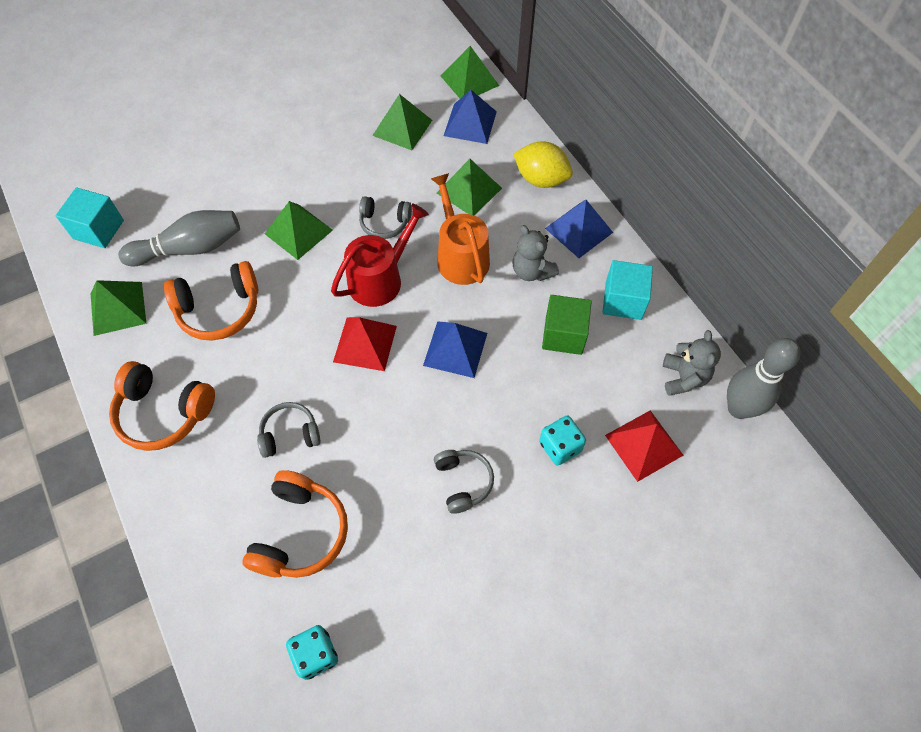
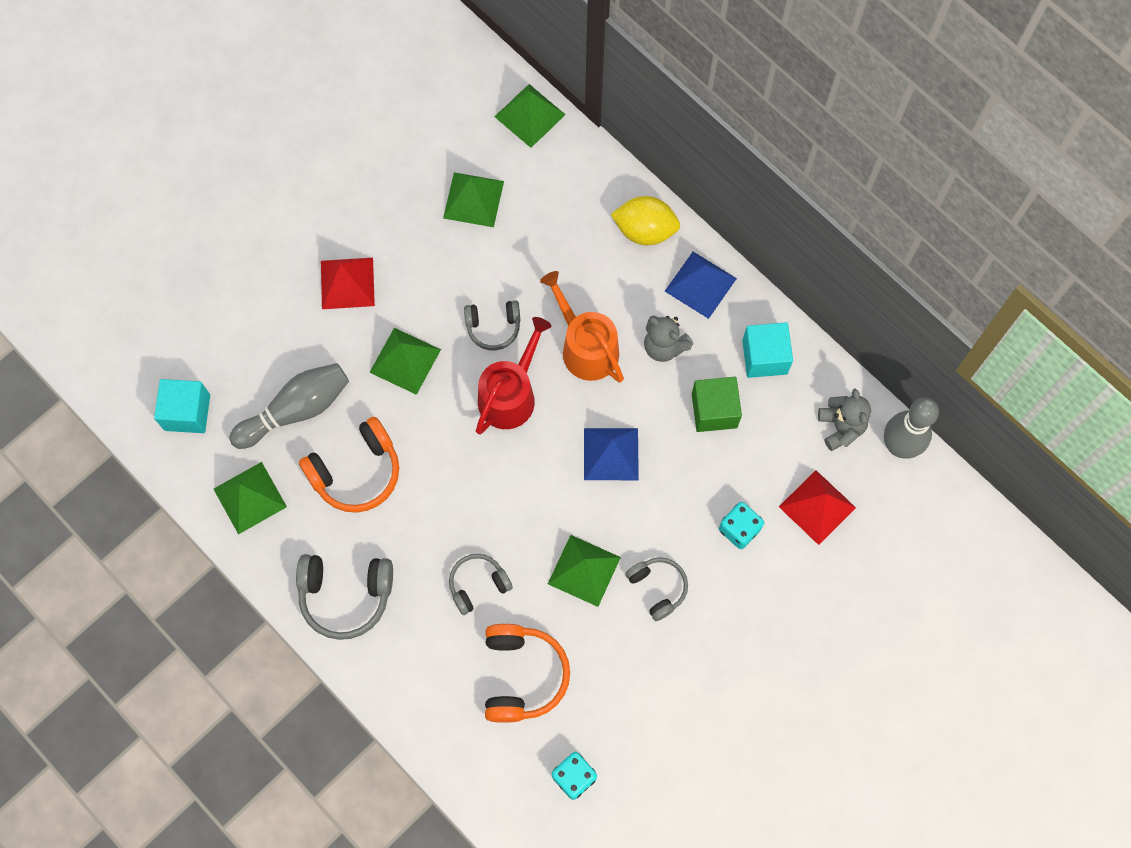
camera: 15 degrees left, 10 degrees up
(164, 413) = (346, 596): orange headphones -> grey headphones
(365, 343) = (519, 471): red pyramid -> red pyramid (347, 283)
(469, 190) = (571, 264): green pyramid -> green pyramid (584, 570)
(470, 123) = (547, 175): blue pyramid -> none

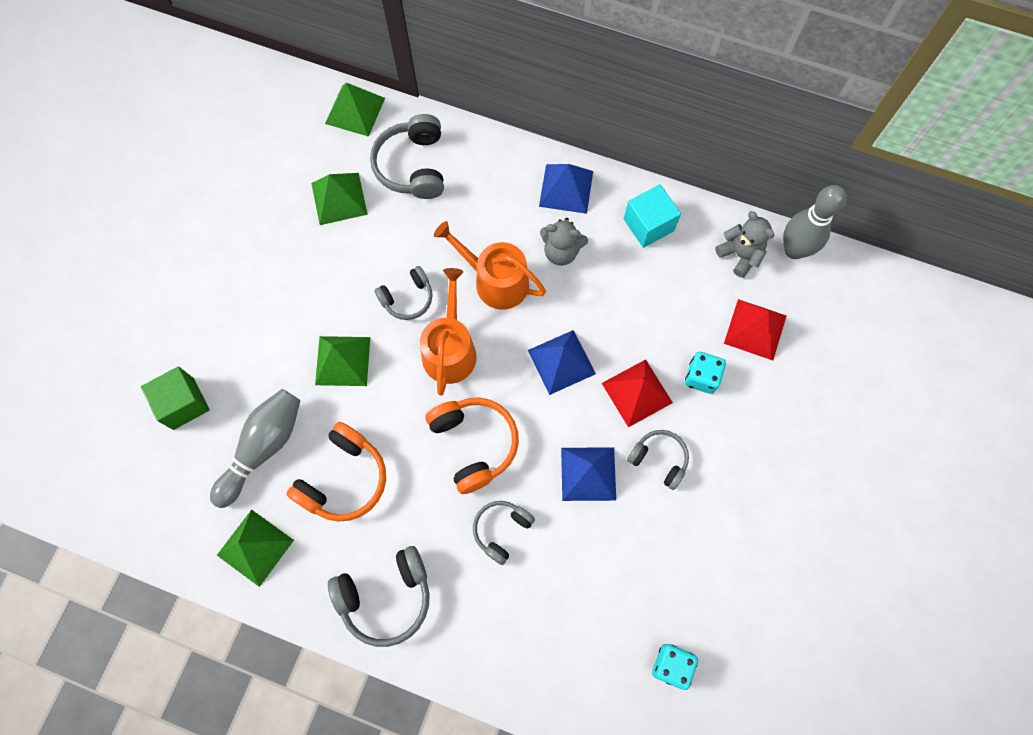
camera: 25 degrees left, 0 degrees up
(187, 412) = (161, 495): turquoise cube -> none
(347, 283) = (259, 315): red pyramid -> red pyramid (637, 392)
(510, 394) = (450, 349): red watering can -> orange watering can
(522, 675) = (580, 594): orange headphones -> orange headphones (474, 444)
(560, 197) = (413, 166): none -> grey headphones
(584, 570) = (588, 473): green pyramid -> blue pyramid
(645, 230) = (498, 164): yellow lemon -> none
(714, 410) = (630, 287): green cube -> green cube (183, 403)

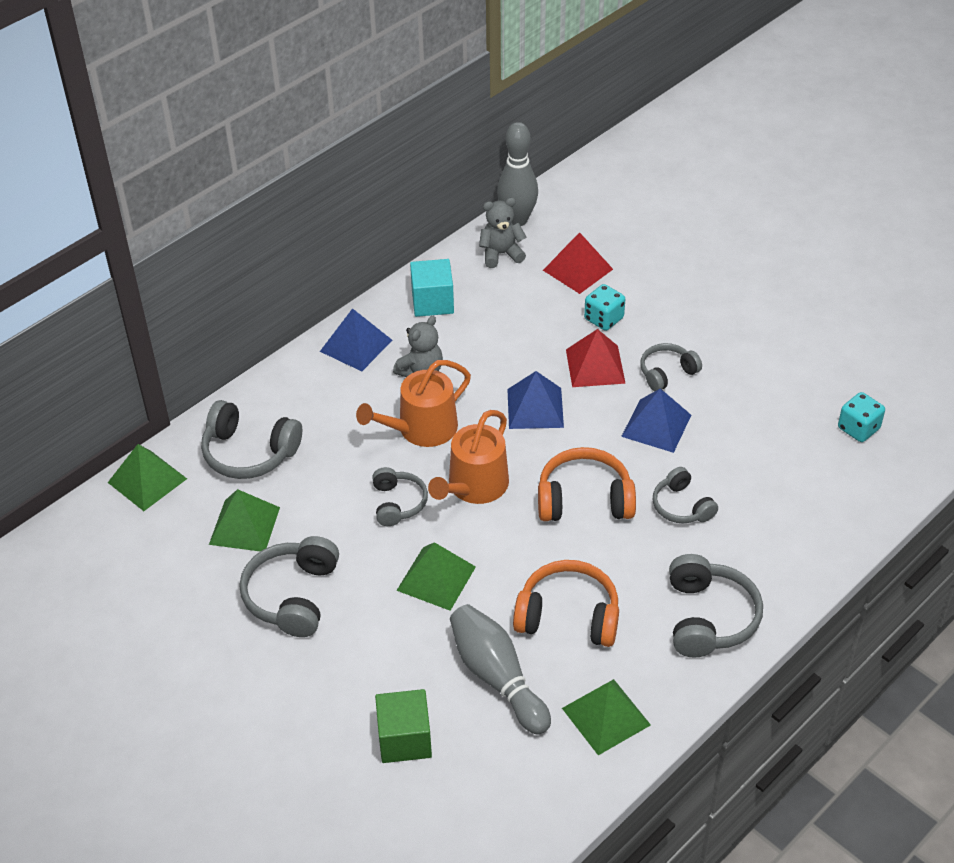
camera: 65 degrees left, 25 degrees down
(285, 264) = (292, 596): none -> grey headphones
(344, 479) = (568, 616): orange headphones -> orange headphones turned 45 degrees counterclockwise
(450, 349) = (474, 487): orange watering can -> orange watering can turned 90 degrees counterclockwise

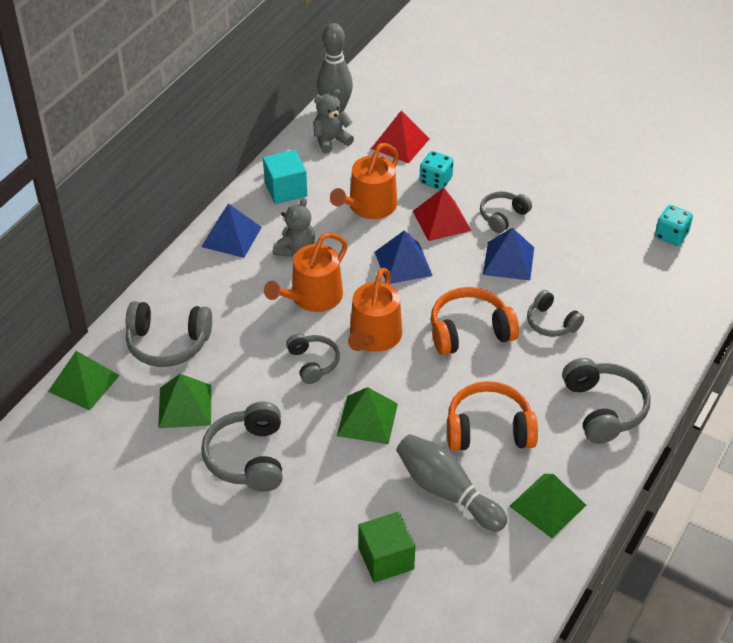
camera: 15 degrees left, 0 degrees up
(518, 336) = (369, 206): none -> orange watering can

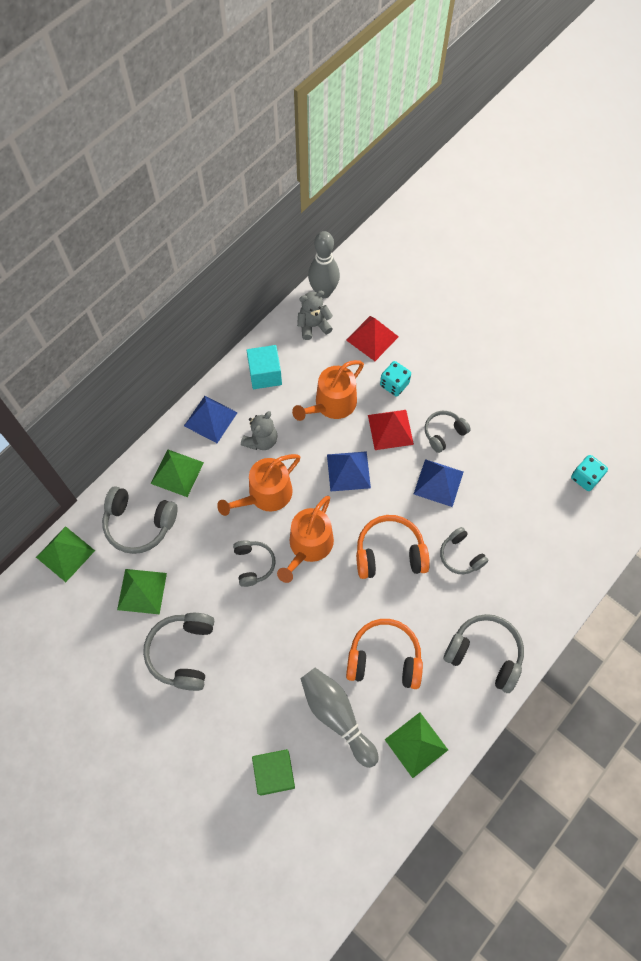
camera: 10 degrees right, 20 degrees up
(367, 419) = (286, 630): green pyramid -> green pyramid (177, 472)
(603, 409) = (484, 654): grey headphones -> grey headphones turned 60 degrees counterclockwise

